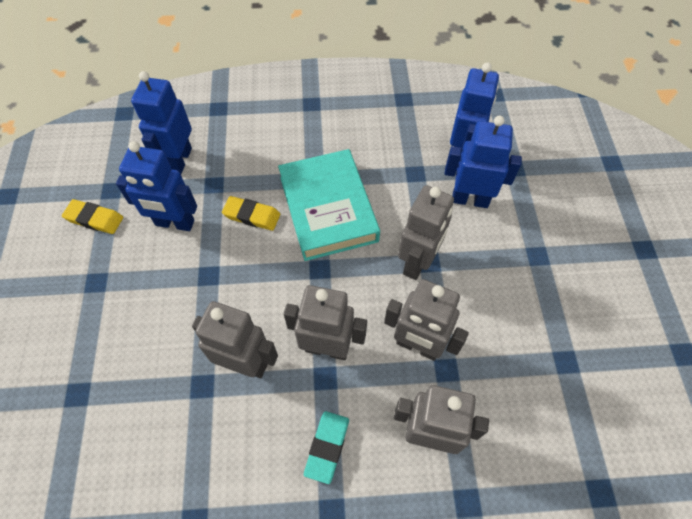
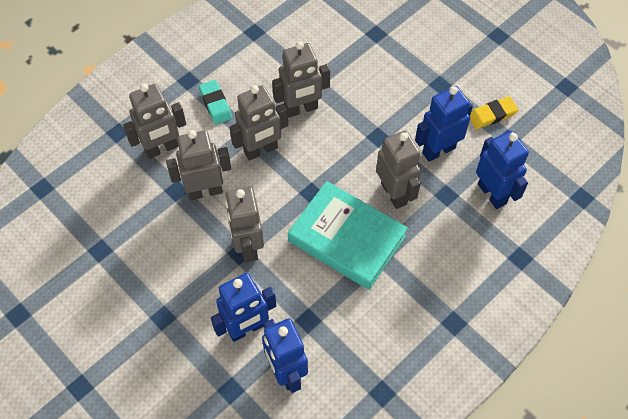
camera: 140 degrees right, 0 degrees up
(252, 215) = (394, 193): yellow eraser -> grey robot

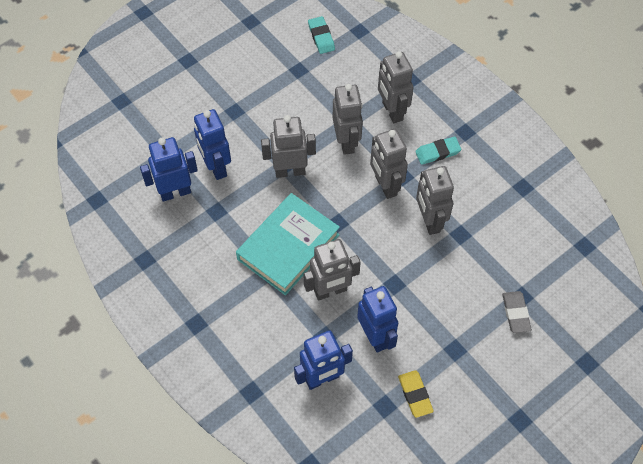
camera: 95 degrees right, 0 degrees up
(49, 229) = (321, 37): none -> turquoise eraser
(394, 38) = (516, 313): none -> grey eraser

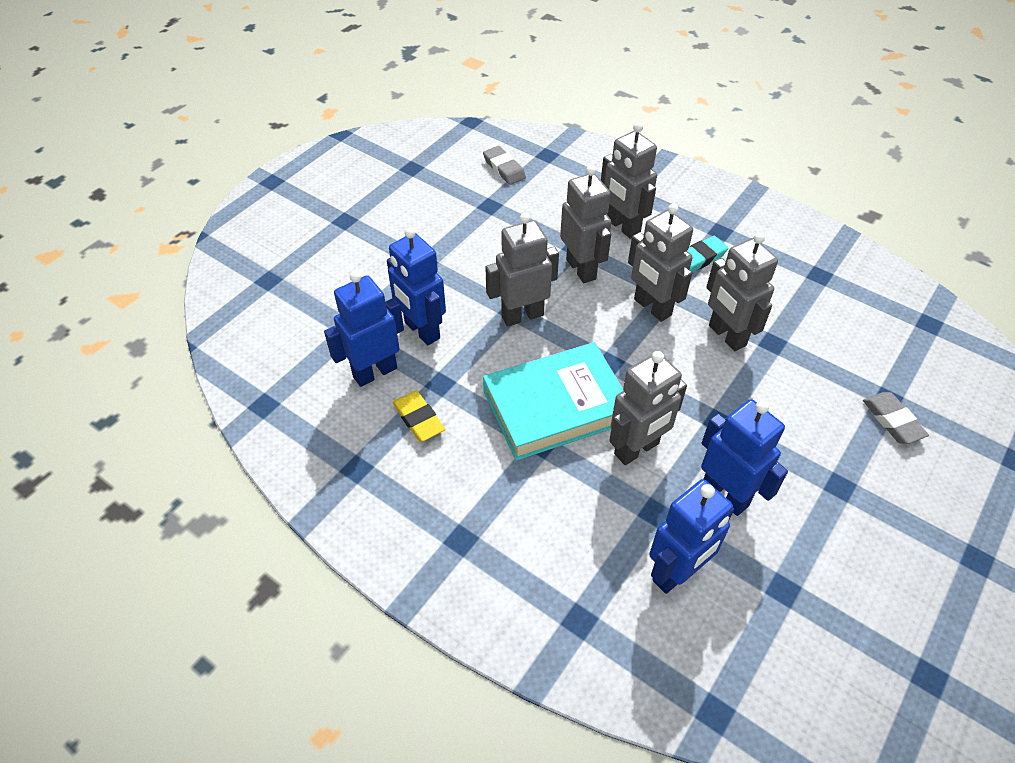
camera: 15 degrees left, 10 degrees down
(288, 247) = (556, 406): turquoise book -> turquoise book turned 45 degrees clockwise
(321, 37) = (504, 168): turquoise eraser -> grey eraser
(415, 395) = (818, 562): yellow eraser -> yellow eraser (418, 419)

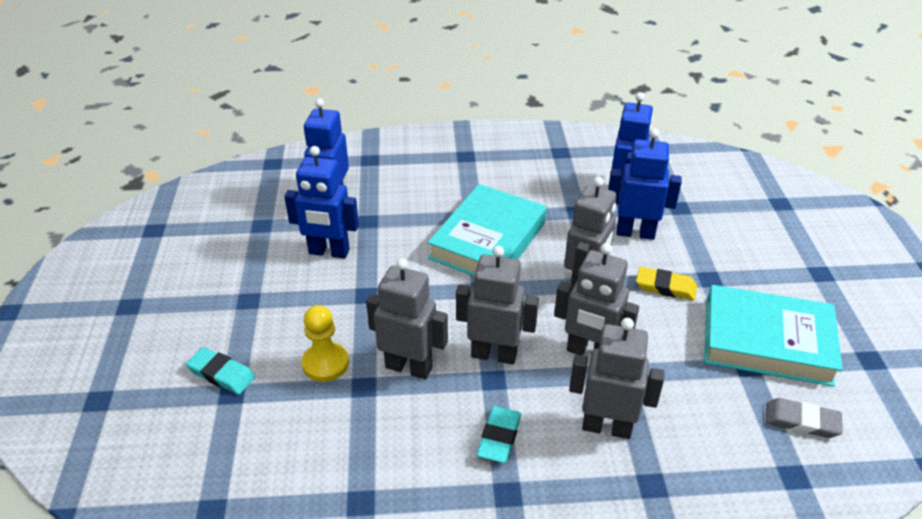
camera: 140 degrees right, 10 degrees down
(418, 419) = (562, 188): yellow eraser -> yellow eraser (665, 287)
(455, 208) = (767, 341): none -> turquoise book
(637, 449) = (409, 246): grey robot -> none
(794, 377) = (325, 363): none -> yellow pawn
(892, 420) = (221, 374): grey eraser -> turquoise eraser

